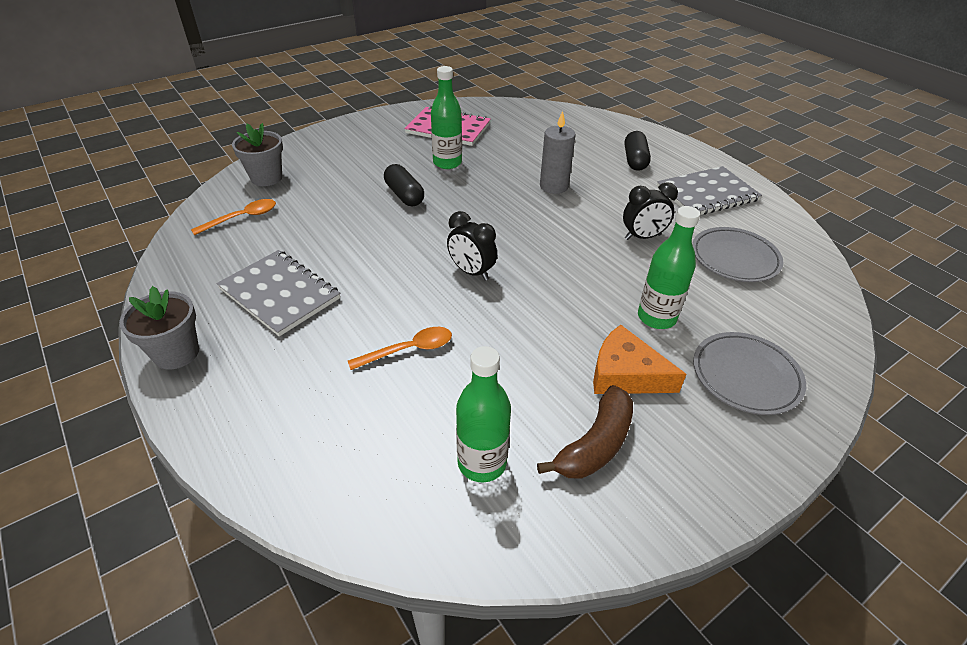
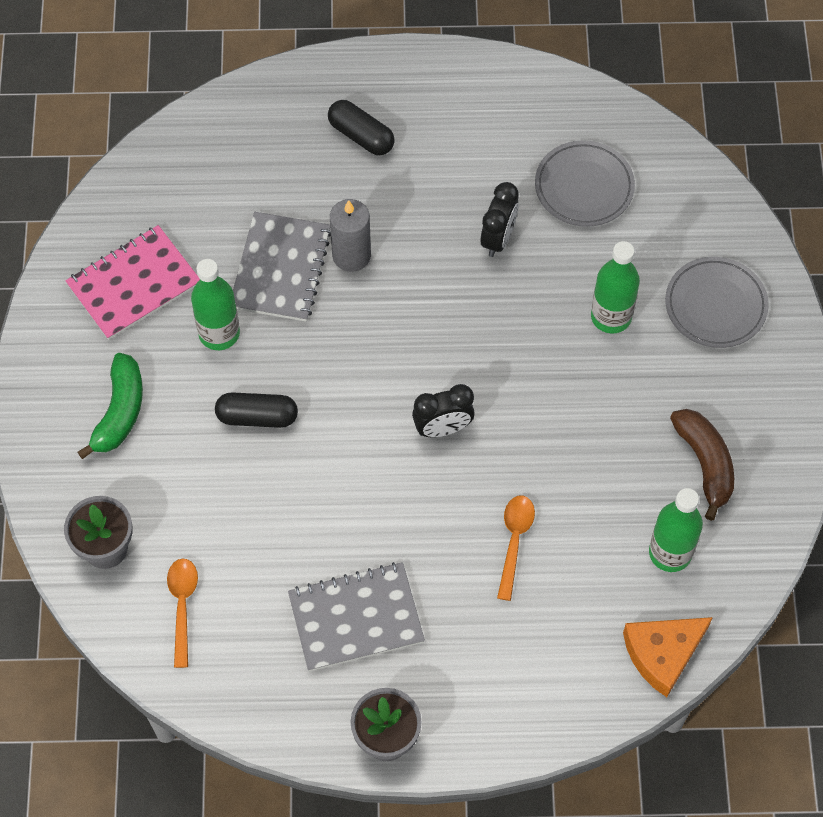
camera: 55 degrees left, 20 degrees up
(363, 151) = (119, 412): none -> green banana
(625, 374) = (655, 391): orange cheese -> orange cheese (662, 654)
(707, 194) = (473, 120): grey notebook -> grey notebook (281, 268)

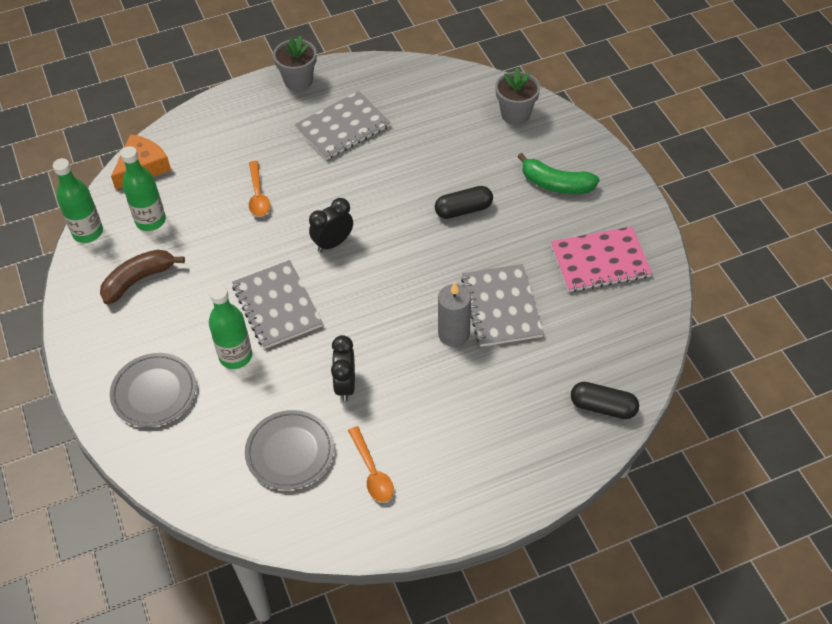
camera: 160 degrees right, 10 degrees down
(119, 412) = (556, 184): green banana -> green banana turned 60 degrees counterclockwise
(134, 284) = (600, 261): pink notebook -> pink notebook turned 45 degrees clockwise
(182, 606) = (451, 102): orange spoon -> orange spoon (372, 471)
(219, 333) = (520, 250): green bottle -> green bottle (88, 232)
(361, 136) = (494, 430): black capsule -> black capsule (603, 407)
(542, 364) = (277, 306): none -> grey notebook
(704, 463) = (138, 280): brown banana -> brown banana turned 90 degrees clockwise

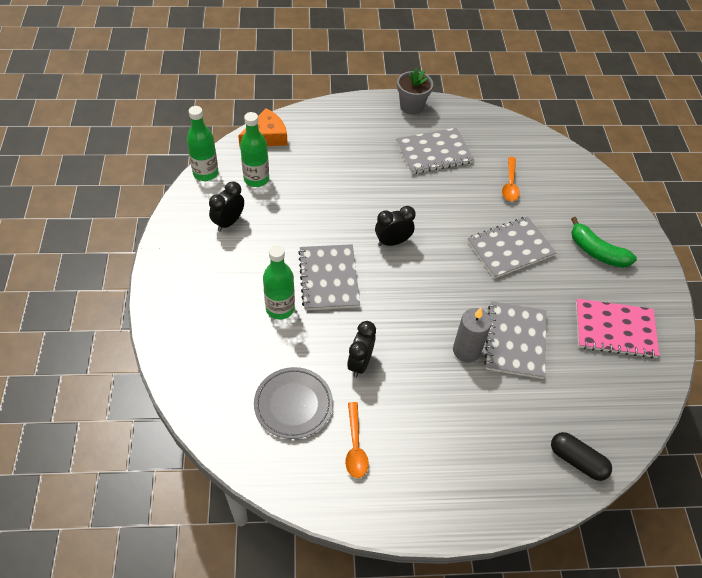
camera: 15 degrees right, 0 degrees up
(138, 280) = (228, 222): brown banana -> black clock
(154, 392) = (205, 316): grey plate -> none
(258, 195) = (347, 185): orange spoon -> orange spoon (510, 184)
(463, 210) = (510, 248): black capsule -> grey notebook
(515, 114) = (580, 184): grey flower pot -> none

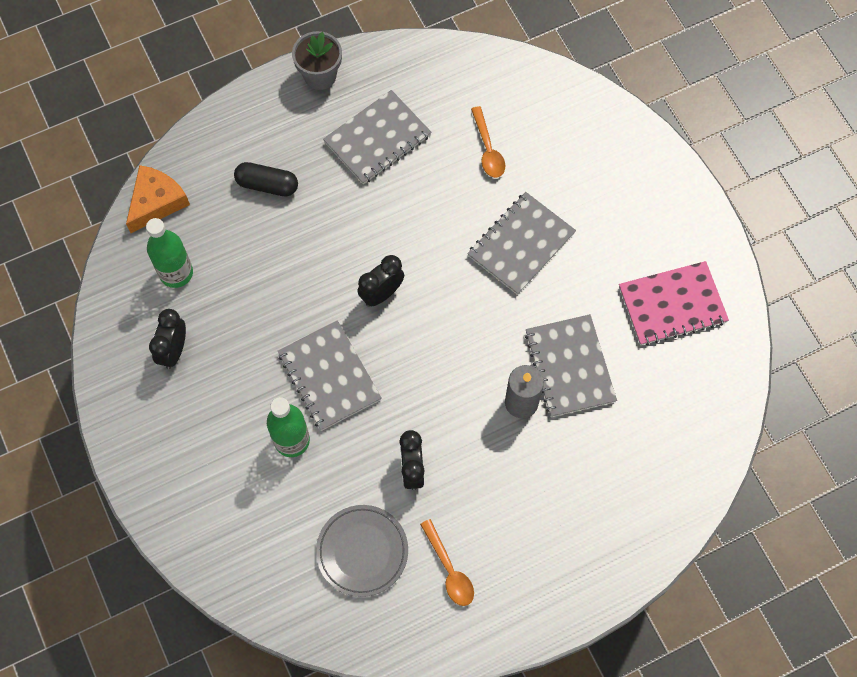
camera: 20 degrees left, 15 degrees up
(205, 173) = (108, 291): green bottle -> none
(577, 461) = (681, 483): black capsule -> black capsule (267, 185)
(597, 252) = (620, 206): green banana -> none

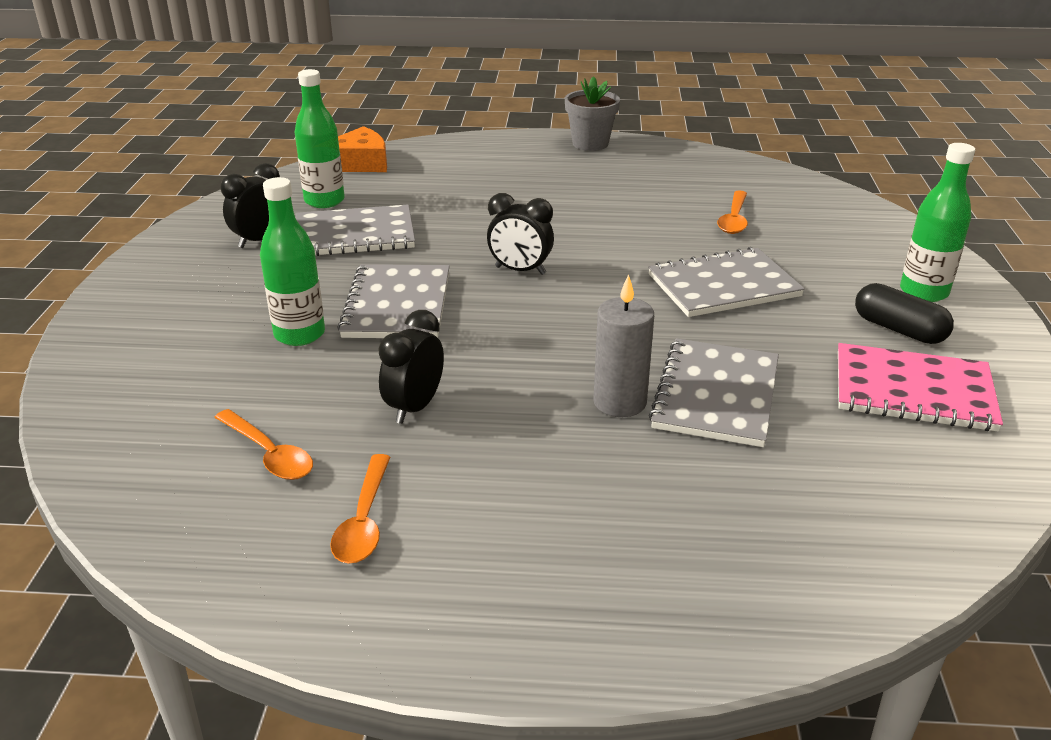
camera: 30 degrees right, 35 degrees down
(267, 185) = (473, 181): black capsule -> black capsule (899, 329)
(362, 551) = (269, 454): grey plate -> orange spoon
(377, 139) = (614, 185): grey notebook -> grey notebook (354, 234)
(381, 294) = (520, 270): black clock -> black clock turned 150 degrees counterclockwise
(644, 188) = (923, 292): none -> green bottle

